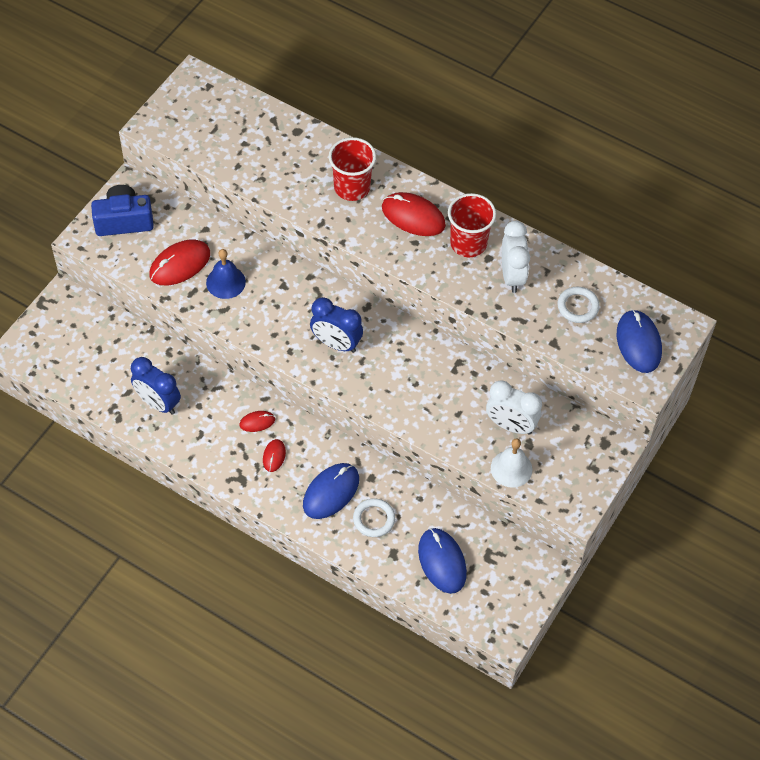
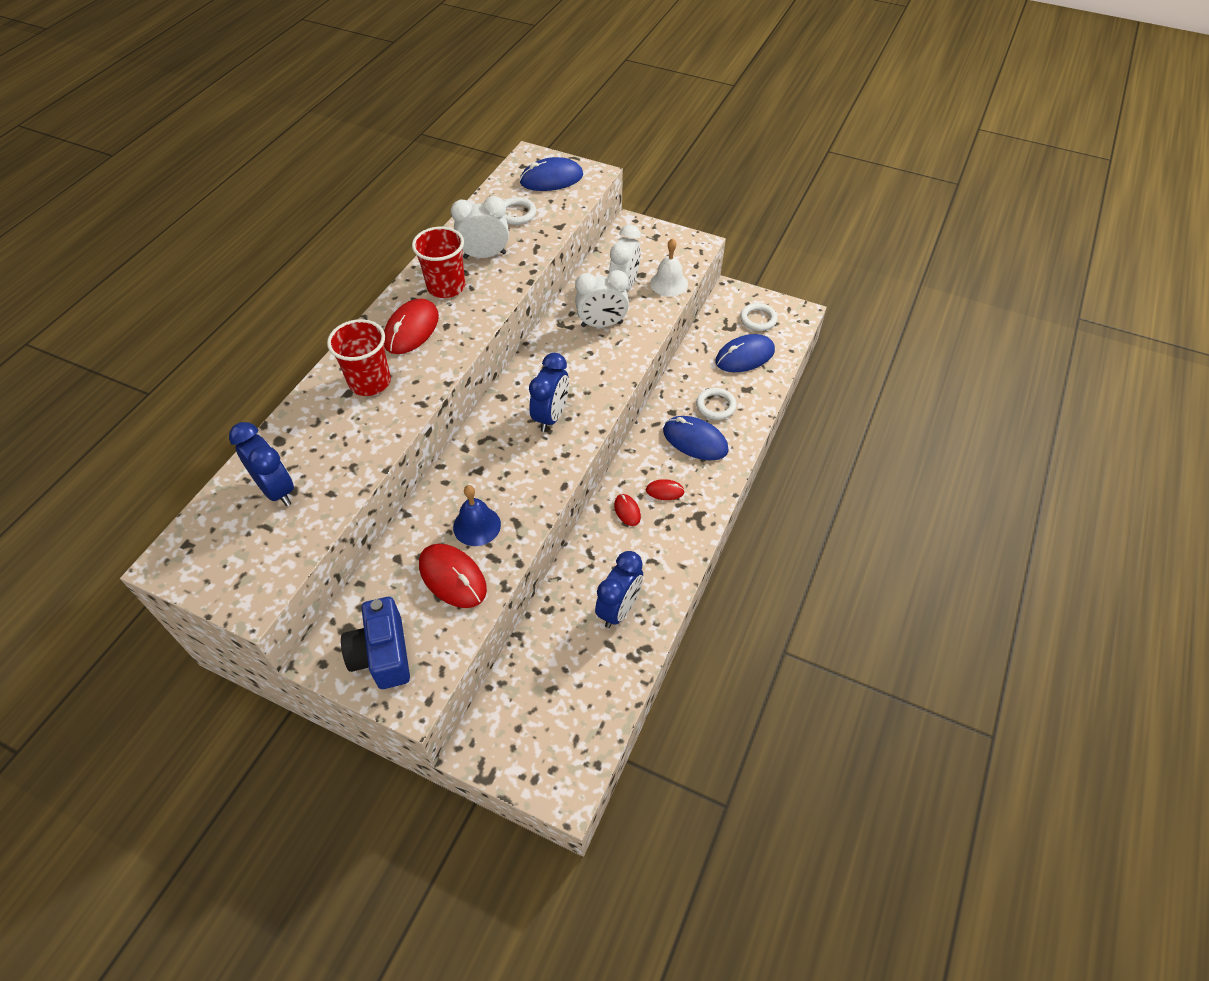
camera: 95 degrees left, 5 degrees down
(247, 133) = (277, 490): none -> blue clock
(454, 398) = (602, 324): none -> white clock
(499, 588) = (758, 319): none -> white ring

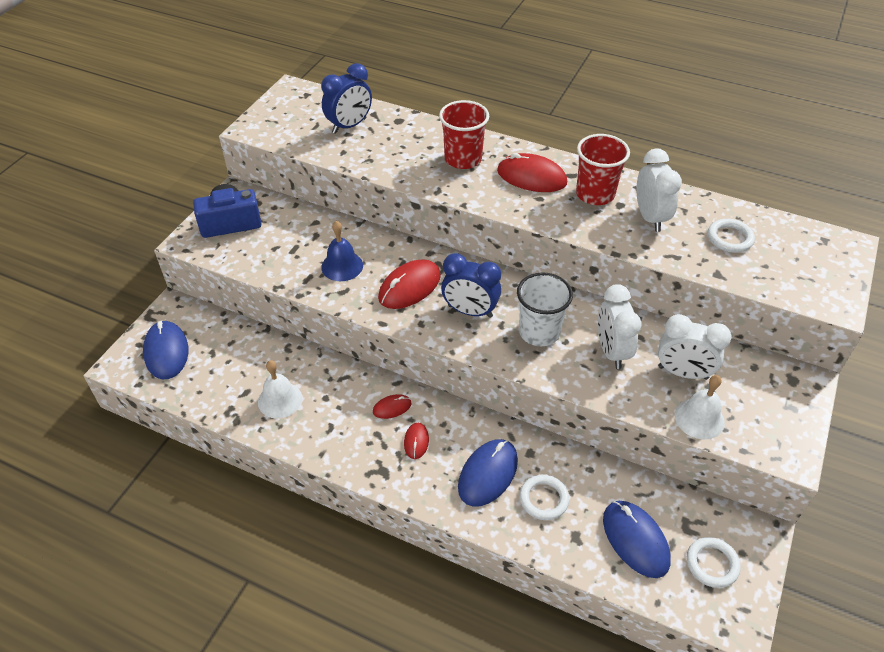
camera: 90 degrees right, 5 degrees down
(452, 577) = (292, 255): red mouse -> red mouse (409, 287)
(551, 179) = (808, 265): blue mouse -> blue mouse (166, 352)
(579, 369) = (539, 332): none -> white cup
(619, 609) = (280, 400): blue clock -> white bell

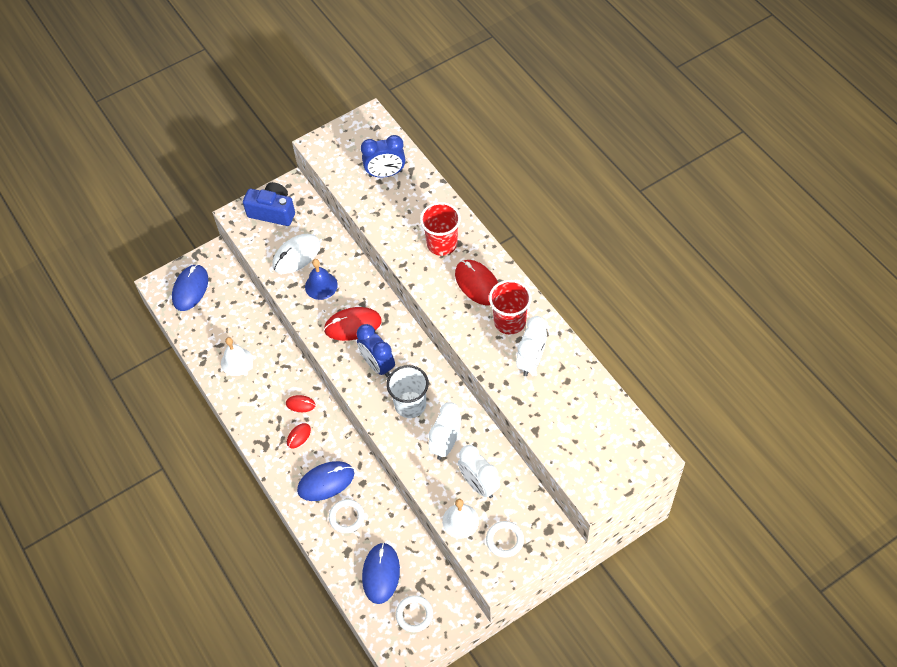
camera: 35 degrees right, 10 degrees up
(290, 250) = (296, 255): none -> white mouse
(729, 238) = (571, 407): white ring -> white ring (504, 540)

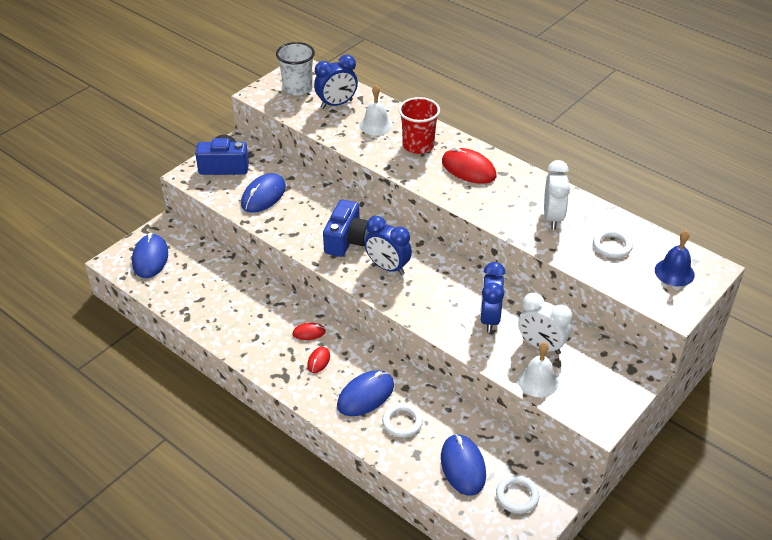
camera: 20 degrees left, 15 degrees down
(237, 361) = (224, 310): white bell -> white bell (376, 125)
(296, 255) = (263, 195): white mouse -> blue mouse
(321, 285) = (299, 215): blue bell -> blue bell (674, 272)
(353, 325) = (347, 240): red mouse -> blue camera
(410, 404) = (437, 293): white cup -> white cup (297, 88)
(446, 444) = (489, 319): white clock -> blue clock
(504, 540) = (592, 388): white ring -> white ring (612, 246)
(509, 321) = (515, 191): red cup -> none

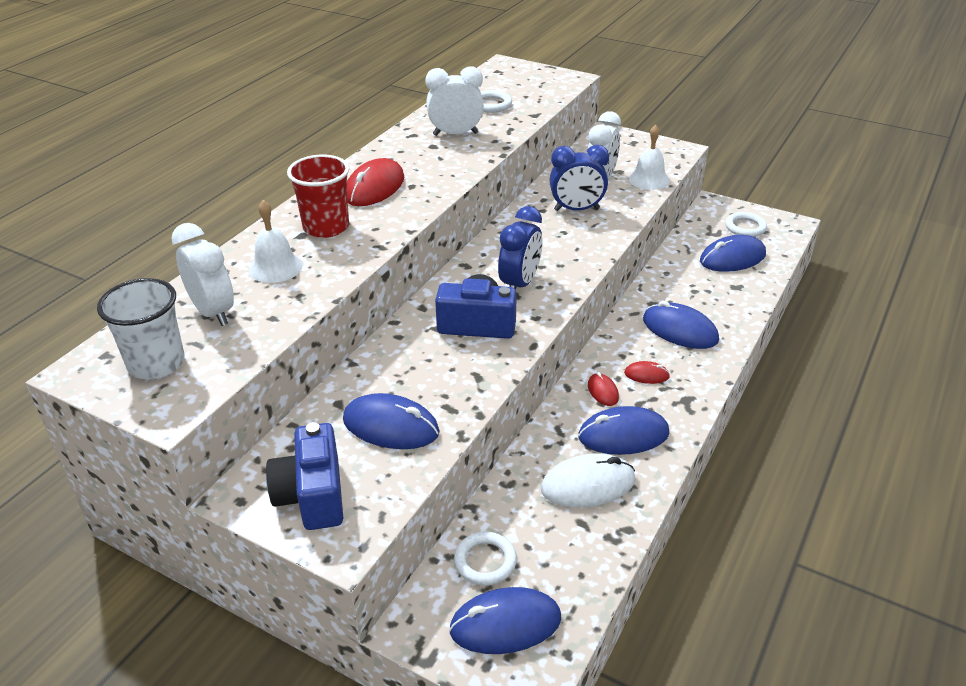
camera: 100 degrees left, 5 degrees down
(228, 307) = (588, 484): none -> white mouse
(263, 334) = (623, 435): none -> blue mouse
(336, 104) = (213, 312): blue clock -> white clock
(402, 422) = (702, 300): white ring -> white ring (485, 561)
(674, 272) = (517, 78): blue bell -> none

